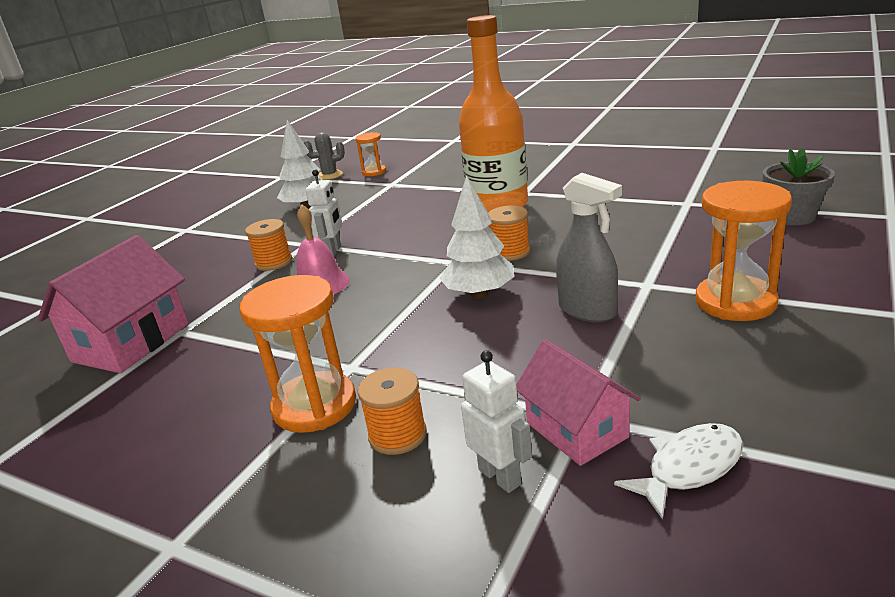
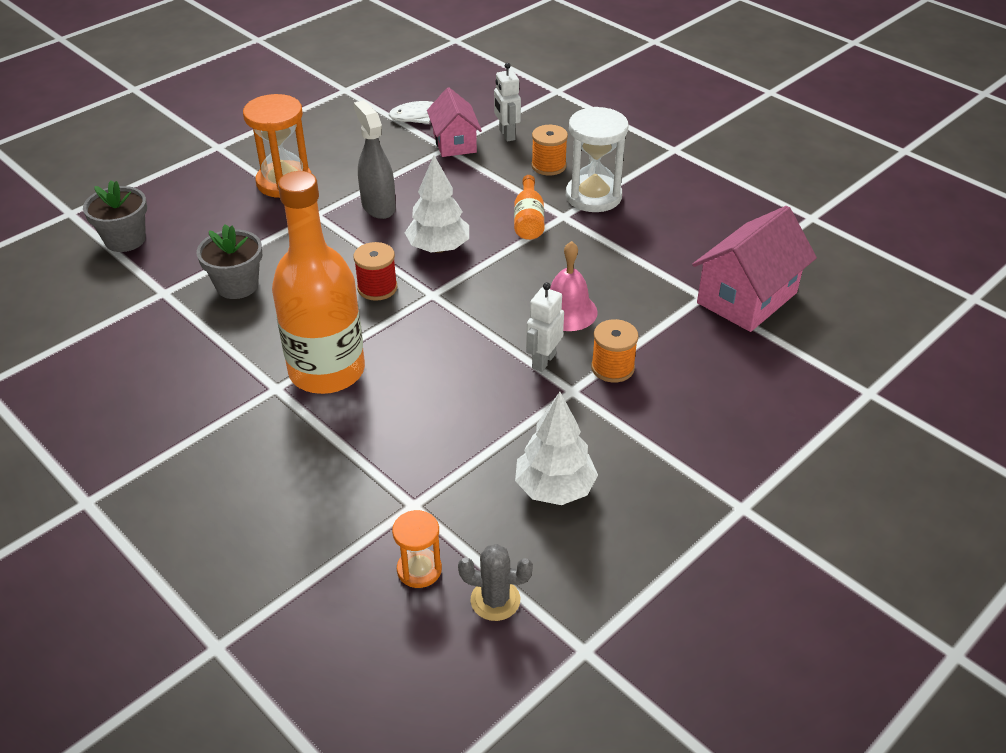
camera: 165 degrees left, 15 degrees up
(315, 405) = (593, 196): orange hourglass -> white hourglass
(393, 350) = (529, 220): none -> orange bottle
(510, 252) = (377, 288): orange spool -> red spool
(635, 221) = (237, 285): none -> grey flower pot

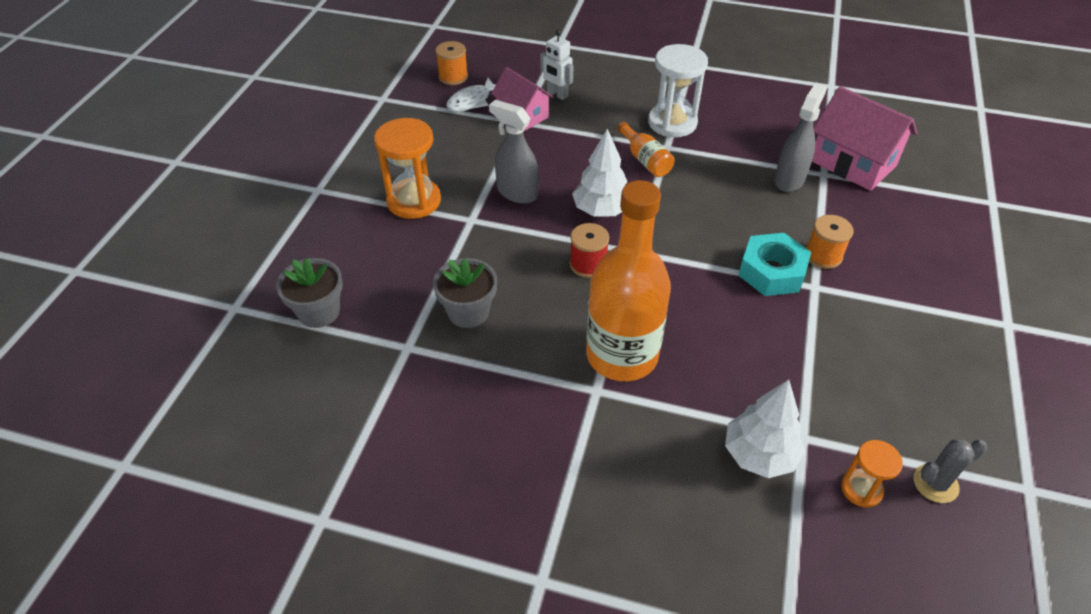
camera: 30 degrees left, 5 degrees up
(543, 361) = (772, 272): white robot -> turquoise nut
(548, 166) = (615, 109): orange spool -> orange spool (453, 77)
(554, 488) = (882, 371): white tree -> white tree (759, 455)
(567, 311) = (748, 224): pink bell -> none
(657, 288) = (789, 179): none -> grey spray bottle
(747, 298) = (852, 163): pink house -> pink house turned 60 degrees counterclockwise

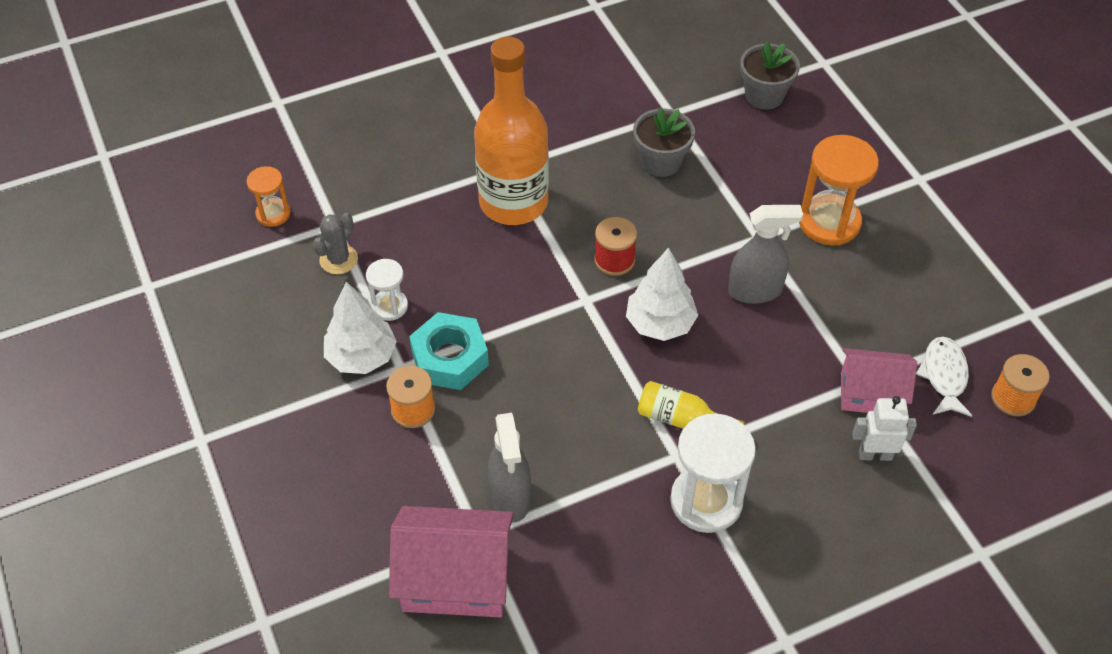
camera: 140 degrees right, 5 degrees up
(645, 160) = (681, 419): orange bottle -> yellow bottle
(759, 455) = (358, 194): white tree -> white tree (362, 356)
(795, 334) = (390, 306): none -> white hourglass
(935, 483) = (220, 249): grey cactus -> grey cactus (338, 260)

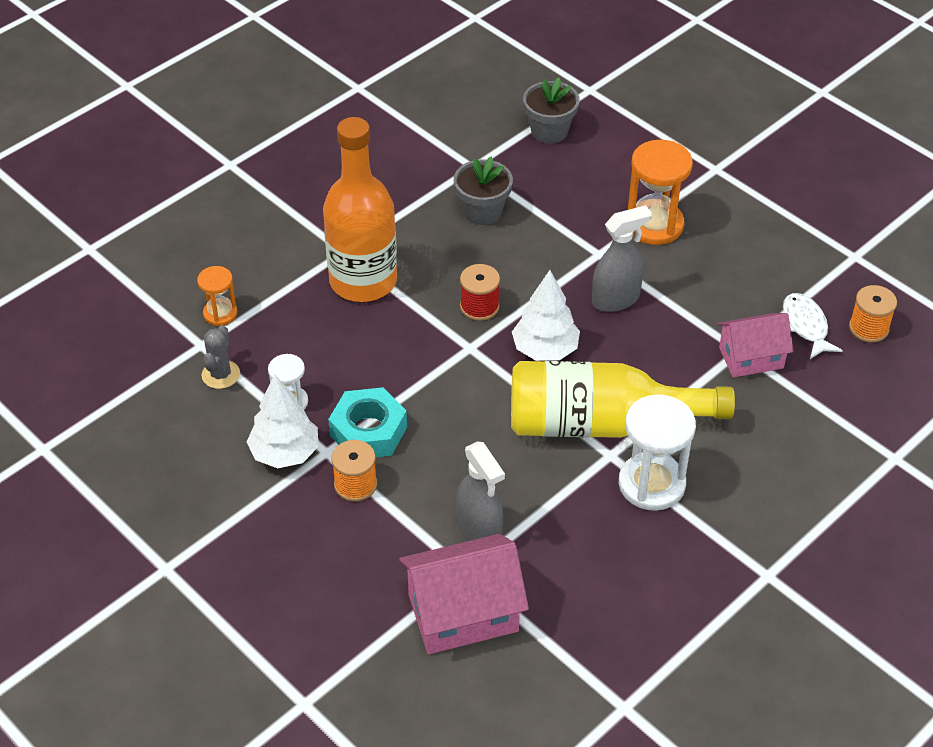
camera: 20 degrees left, 5 degrees down
(273, 214) = (135, 351): orange hourglass -> orange hourglass (220, 313)
(681, 419) = (600, 424): yellow bottle -> yellow bottle, size x2.23
(875, 454) = (776, 405): white robot -> none

